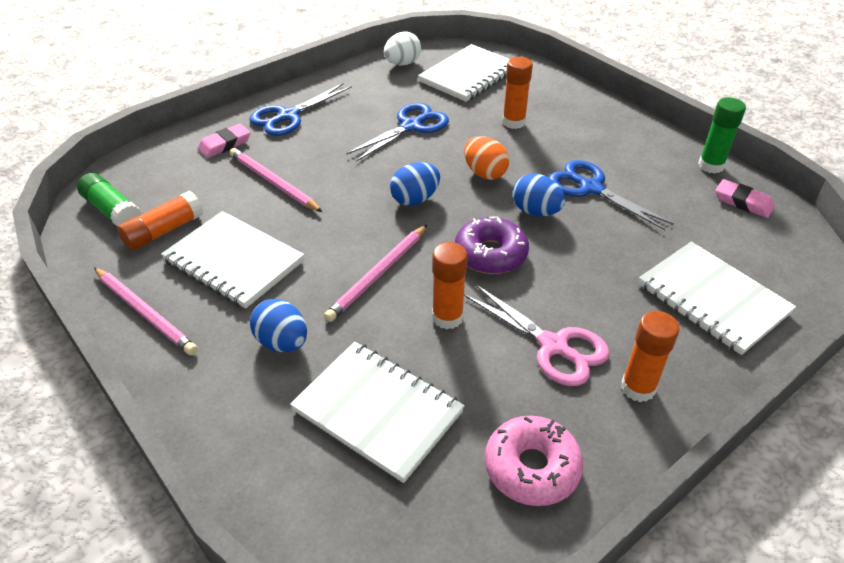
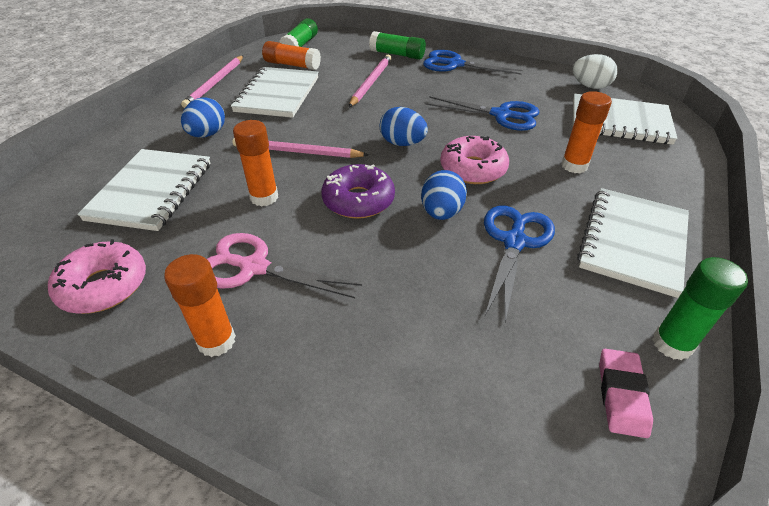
camera: 65 degrees right, 0 degrees up
(225, 144) = (397, 54): pink eraser -> green glue stick
(484, 173) = (473, 169): orange egg -> pink donut
(553, 346) = (254, 267): pink scissors -> pink scissors turned 90 degrees clockwise
(712, 299) = (389, 387): white notebook -> white notebook (632, 242)

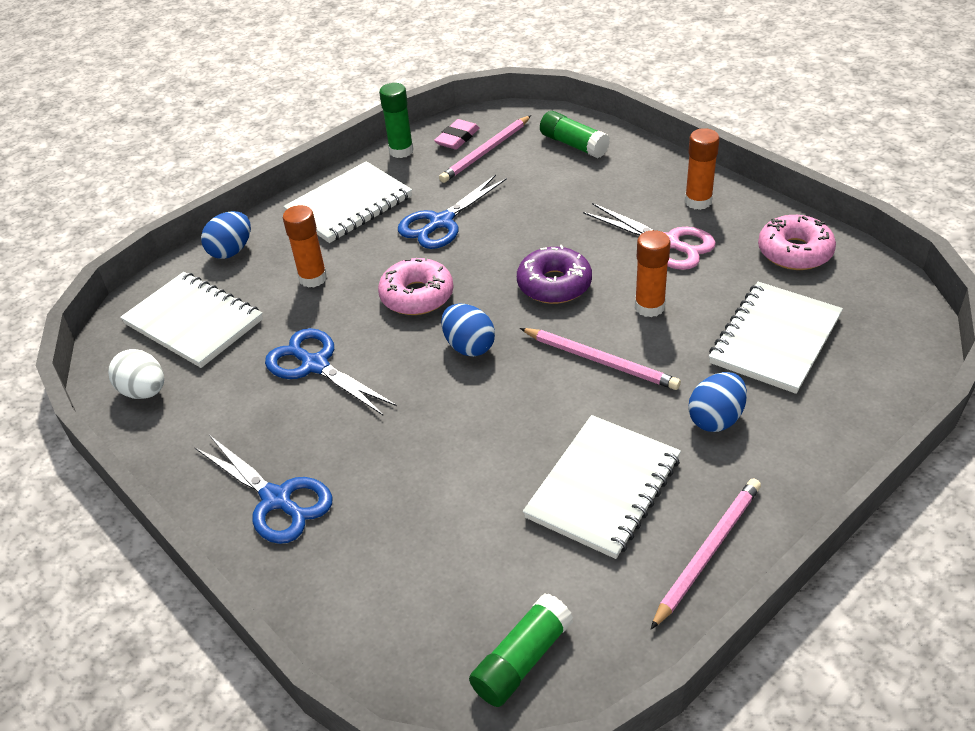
camera: 155 degrees left, 0 degrees up
(292, 65) = (558, 579): orange glue stick -> none
(371, 82) = (443, 483): pink pencil -> pink pencil (486, 152)
(397, 54) = (349, 562): green glue stick -> green glue stick (573, 145)
(441, 213) = (483, 257): blue egg -> blue egg (231, 251)

